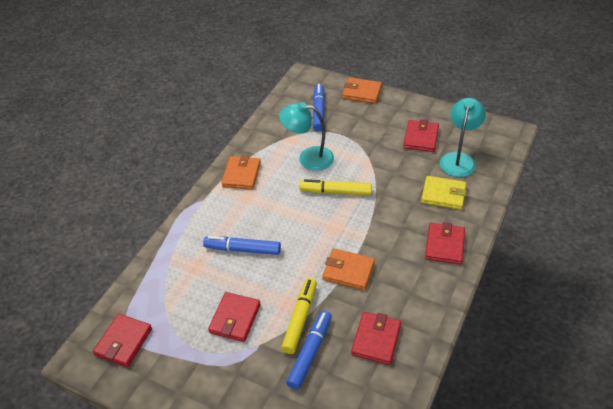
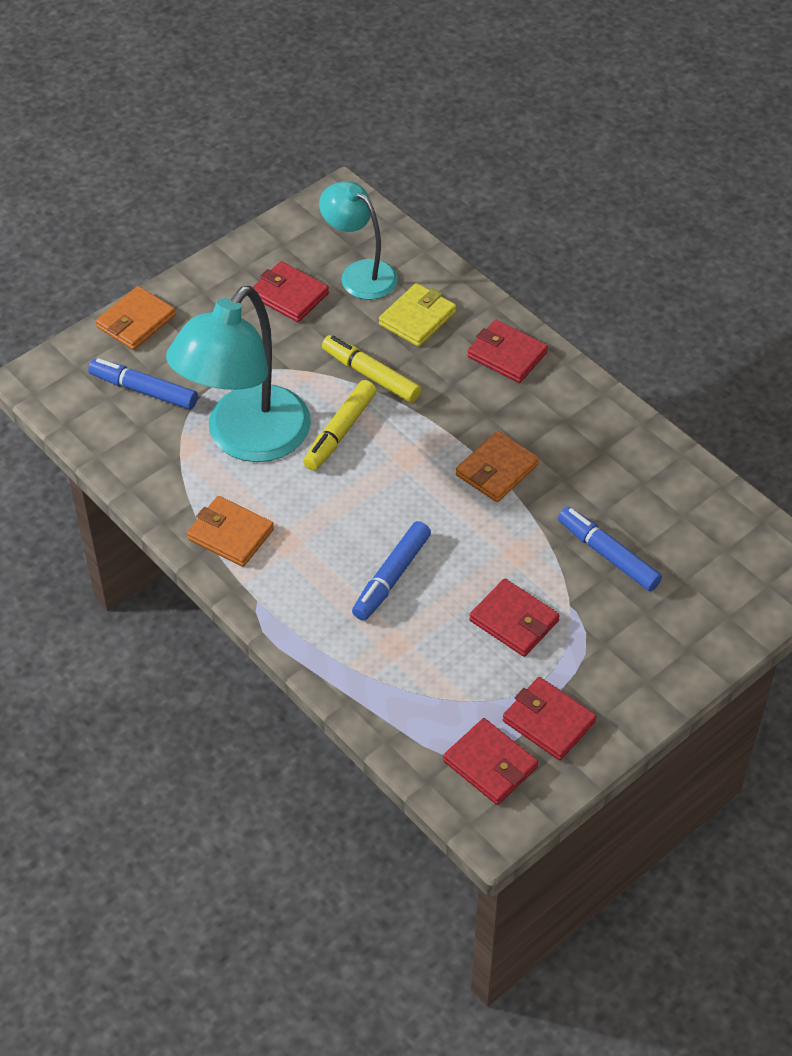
camera: 70 degrees left, 5 degrees up
(300, 319) = (550, 548): yellow marker -> yellow marker (371, 375)
(308, 158) = (246, 439): turquoise lamp -> turquoise lamp, size x1.70
(376, 339) = (620, 481): red wallet -> red wallet (548, 721)

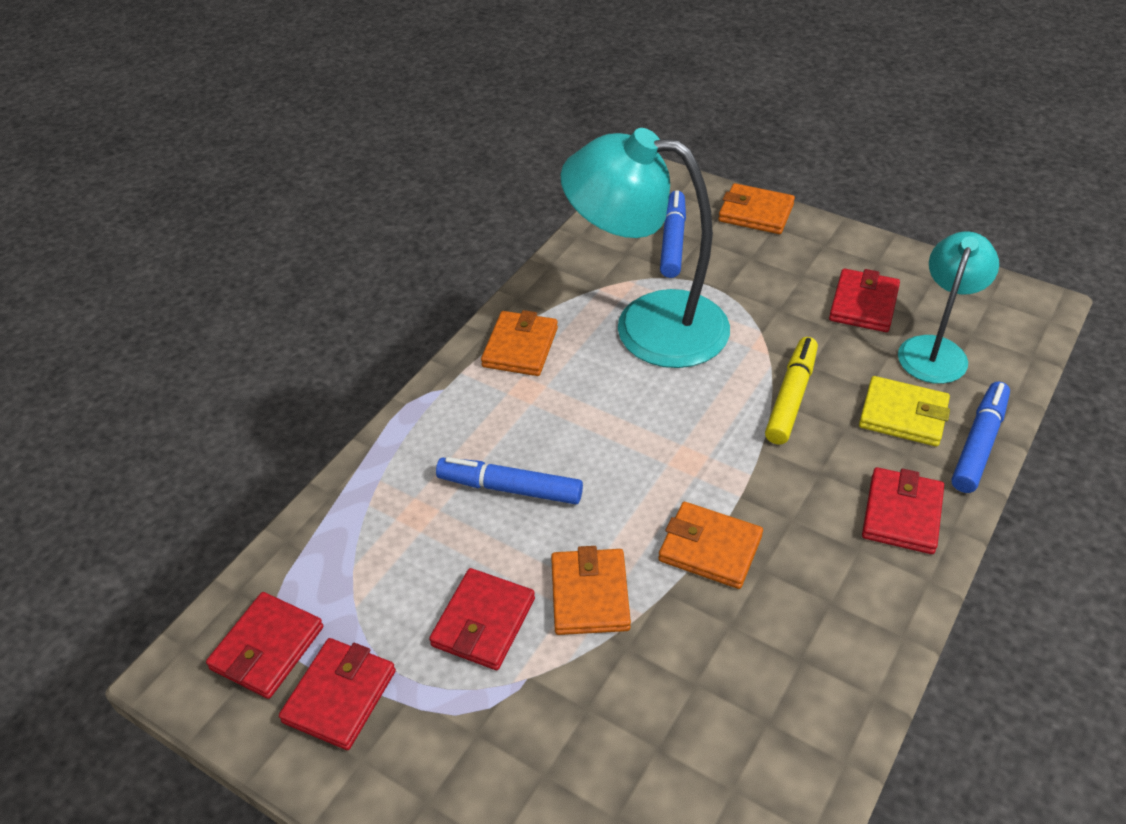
camera: 75 degrees right, 5 degrees down
(340, 432) = (695, 393): yellow marker -> none
(512, 551) = (590, 595): none -> orange wallet
(608, 555) = (624, 705): blue marker -> blue marker (979, 444)

